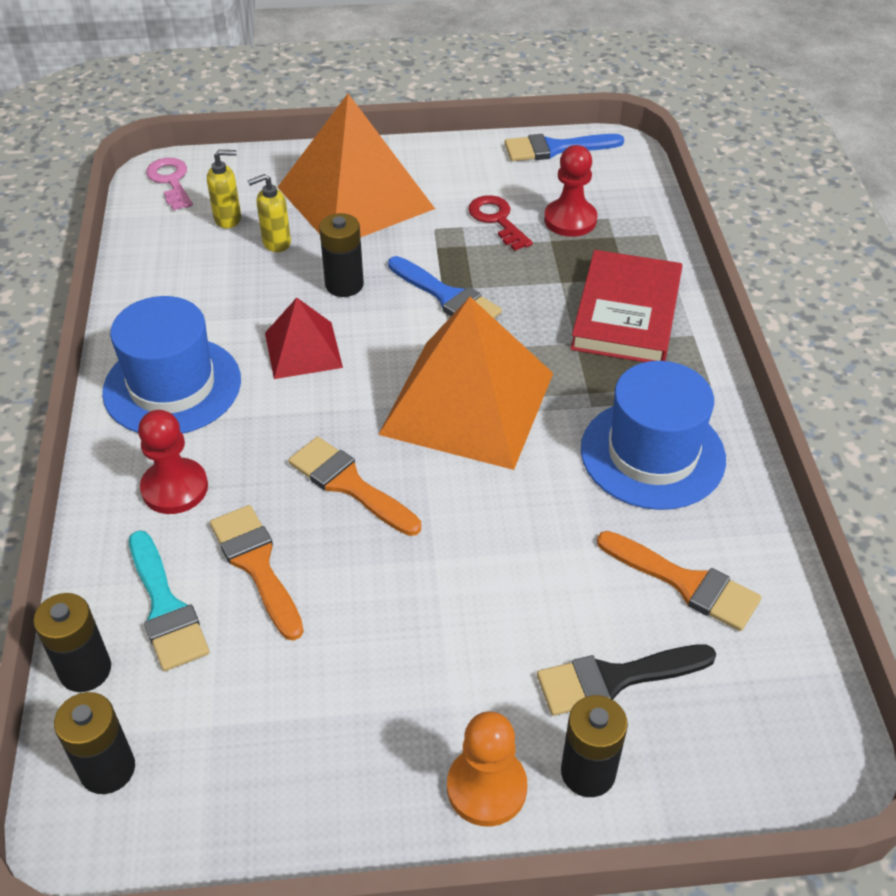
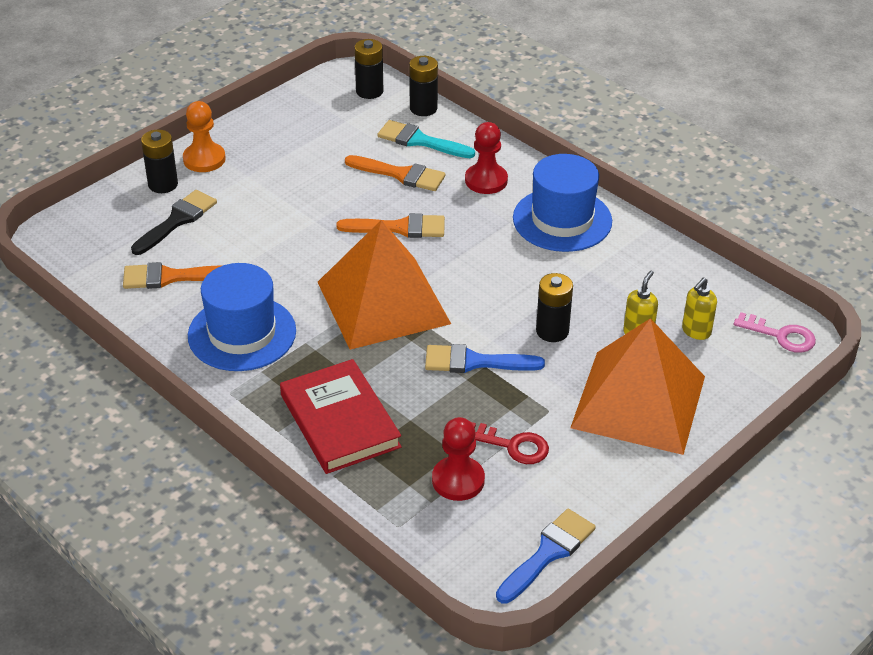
camera: 140 degrees right, 5 degrees down
(303, 350) = (519, 278): red pyramid -> none

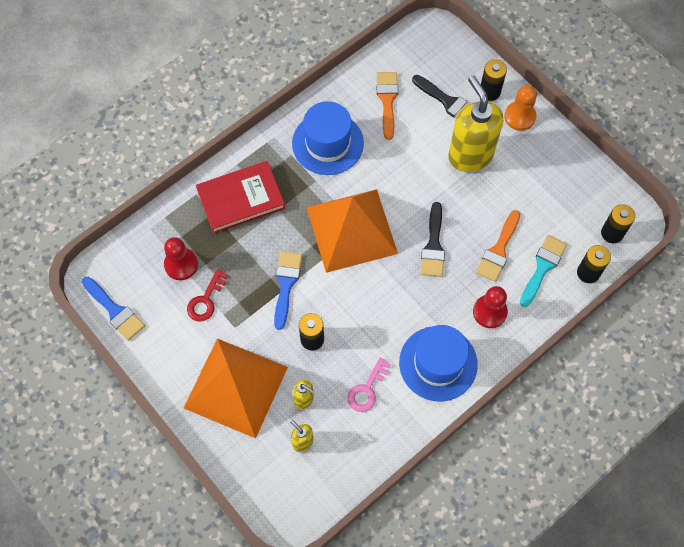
camera: 95 degrees right, 25 degrees up
(262, 199) = (470, 155): none -> yellow soap dispenser
(399, 228) = (433, 245): orange brush -> black brush
(781, 335) = (292, 505): pink key -> pink key (367, 389)

